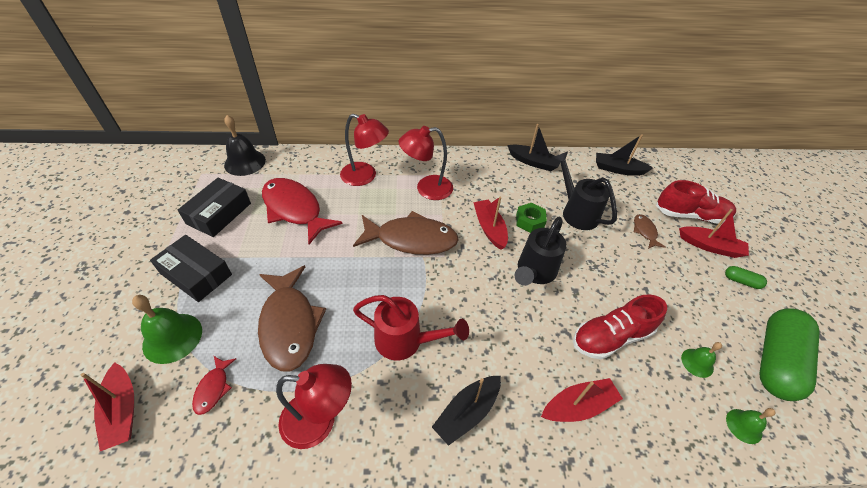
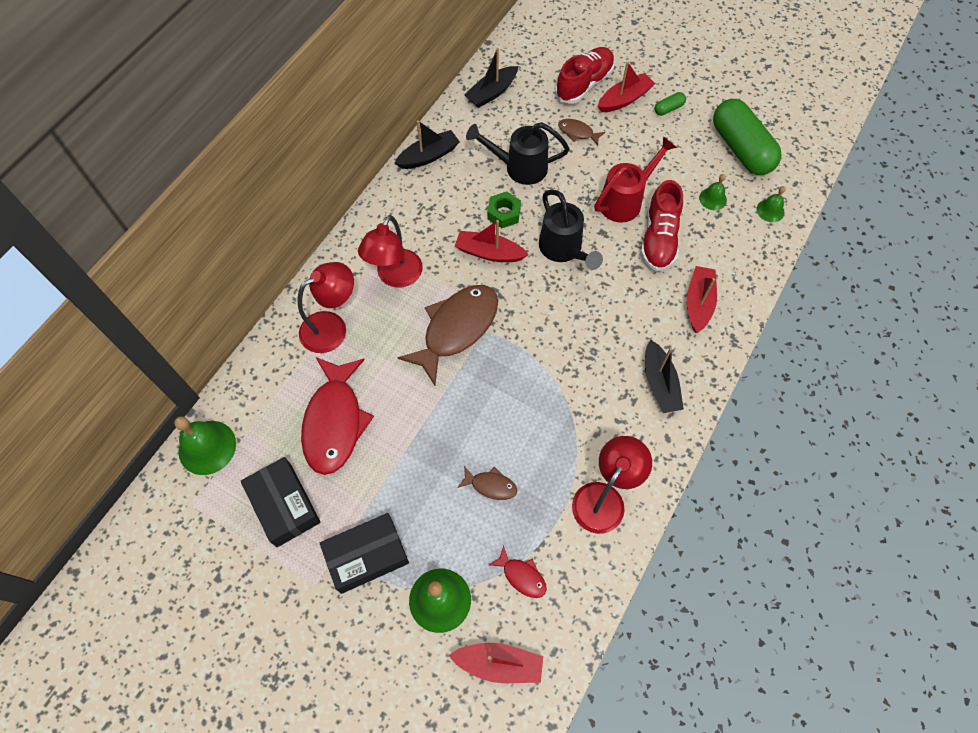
camera: 55 degrees left, 15 degrees up
(245, 162) = (207, 447): black bell -> green bell
(289, 324) = (491, 485): brown fish -> brown fish, size x0.45
(294, 209) = (335, 422): red fish -> red fish turned 75 degrees counterclockwise
(405, 341) = (569, 395): red watering can -> red watering can (625, 201)

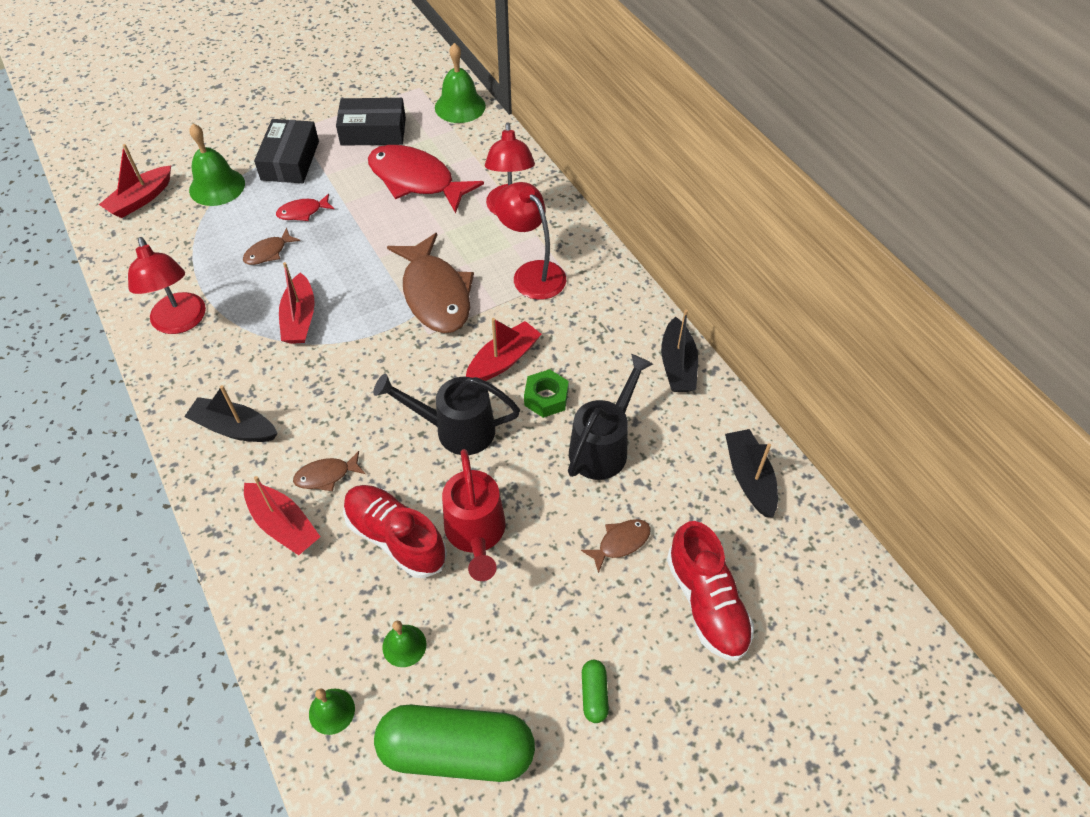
camera: 120 degrees right, 10 degrees down
(522, 576) = (181, 239): red fish -> red fish (303, 212)
(624, 99) = (647, 641): red boat -> red boat (300, 318)
(649, 302) = (326, 475): none -> brown fish

